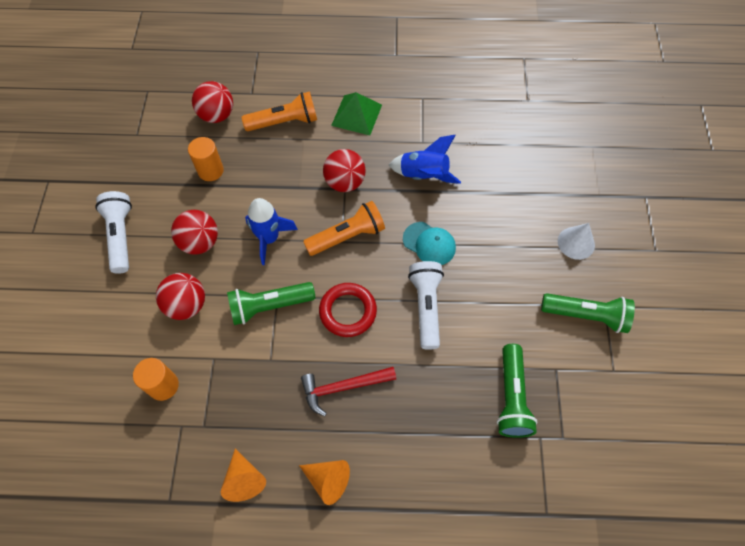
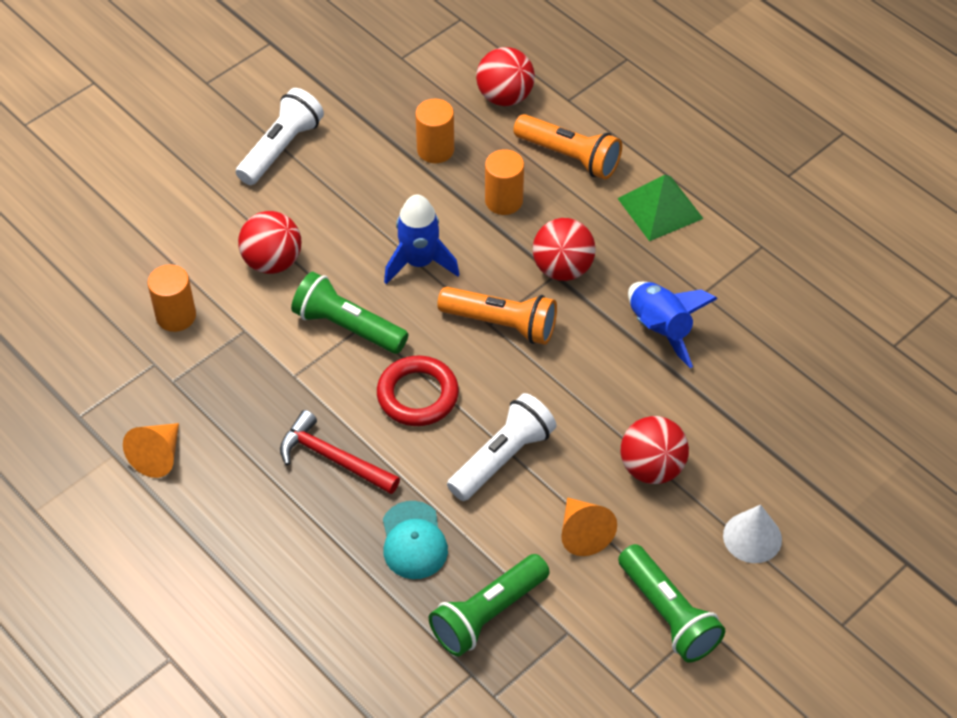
camera: 45 degrees right, 10 degrees down
(200, 242) = (348, 213): red ball -> red ball (651, 468)
(276, 170) = (504, 201): none -> orange cylinder
(328, 480) = (228, 523): orange cone -> orange cone (583, 533)
(429, 244) = (581, 401): turquoise cap -> turquoise cap (413, 540)

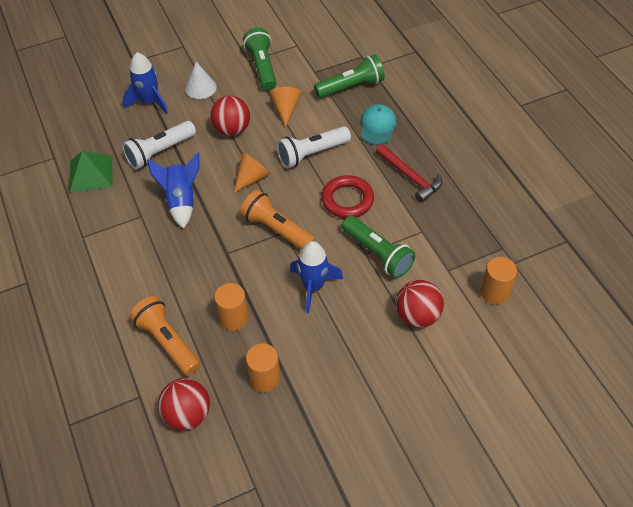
camera: 160 degrees left, 0 degrees up
(158, 456) = (517, 204): orange cone -> orange cone (252, 178)
(281, 148) = (387, 417): white flashlight -> white flashlight (160, 152)
(562, 269) = (219, 256): red ball -> none
(660, 208) = (129, 282): green pyramid -> green pyramid (91, 174)
(820, 484) = (149, 101): none -> blue rocket

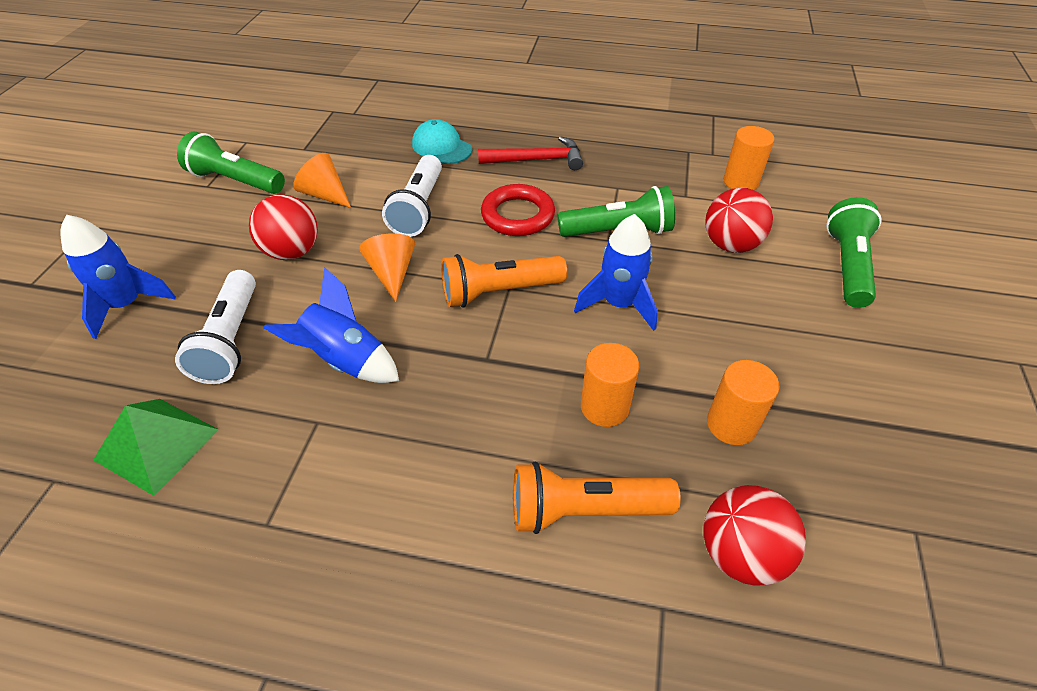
camera: 55 degrees left, 5 degrees down
(200, 87) = (183, 245): white cone -> none
(351, 87) = (363, 136): green flashlight -> green flashlight (846, 265)

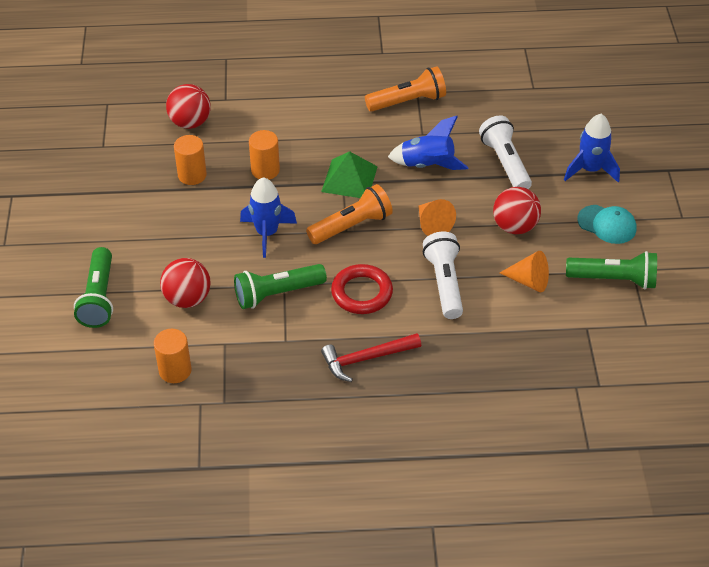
camera: 165 degrees right, 0 degrees up
(157, 444) = (497, 109): green pyramid -> green pyramid (349, 179)
(442, 147) = (461, 357): turquoise cap -> turquoise cap (607, 224)
(584, 510) = (267, 124): orange flashlight -> orange flashlight (408, 101)

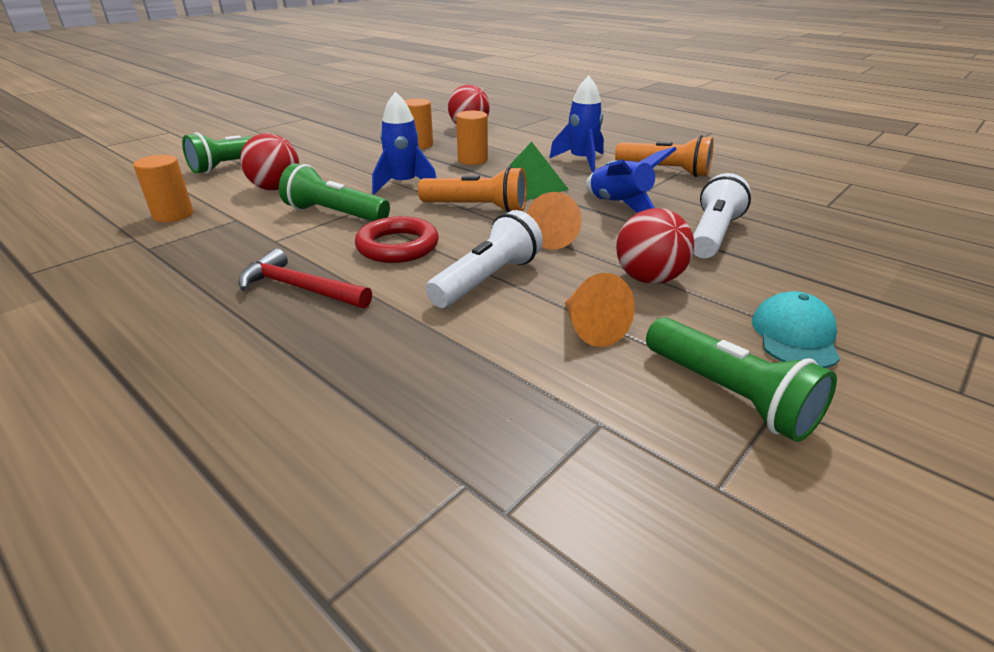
camera: 45 degrees right, 15 degrees down
(590, 170) = (831, 281): blue rocket -> blue rocket (581, 161)
(607, 224) = (794, 336): turquoise cap -> turquoise cap turned 150 degrees counterclockwise

